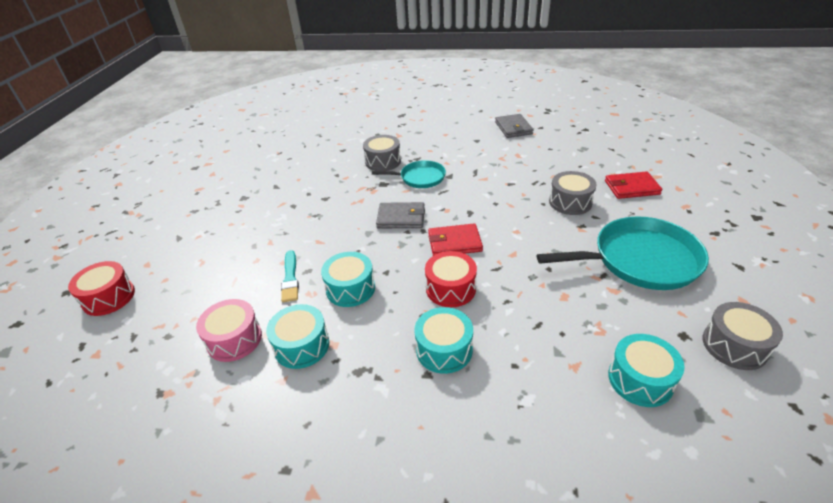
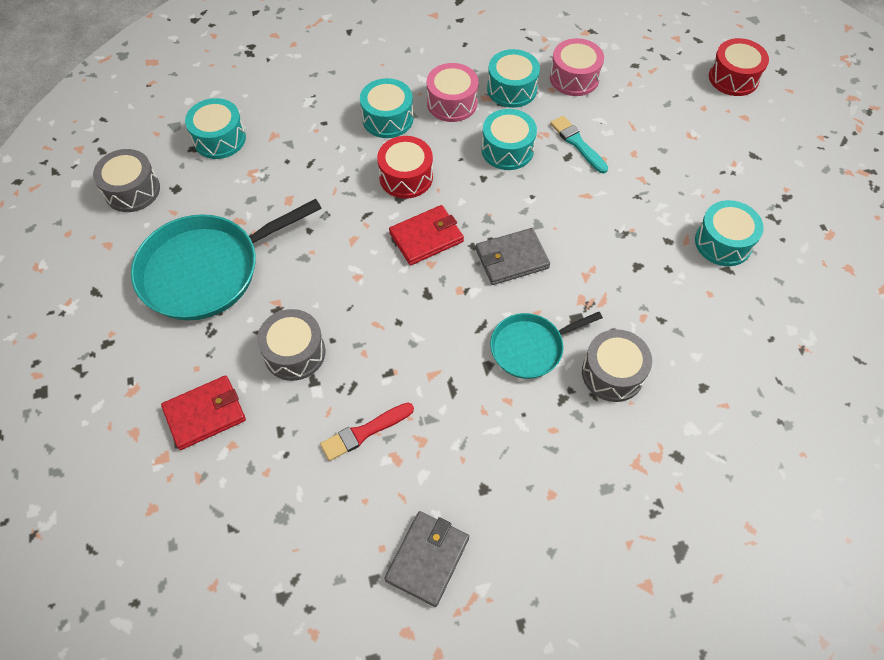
camera: 155 degrees right, 20 degrees up
(262, 198) = (723, 242): none -> turquoise drum
(370, 348) = (452, 103): none -> pink drum
(513, 128) = (427, 559): grey wallet -> grey wallet turned 60 degrees clockwise
(532, 165) = (364, 432): none -> red brush

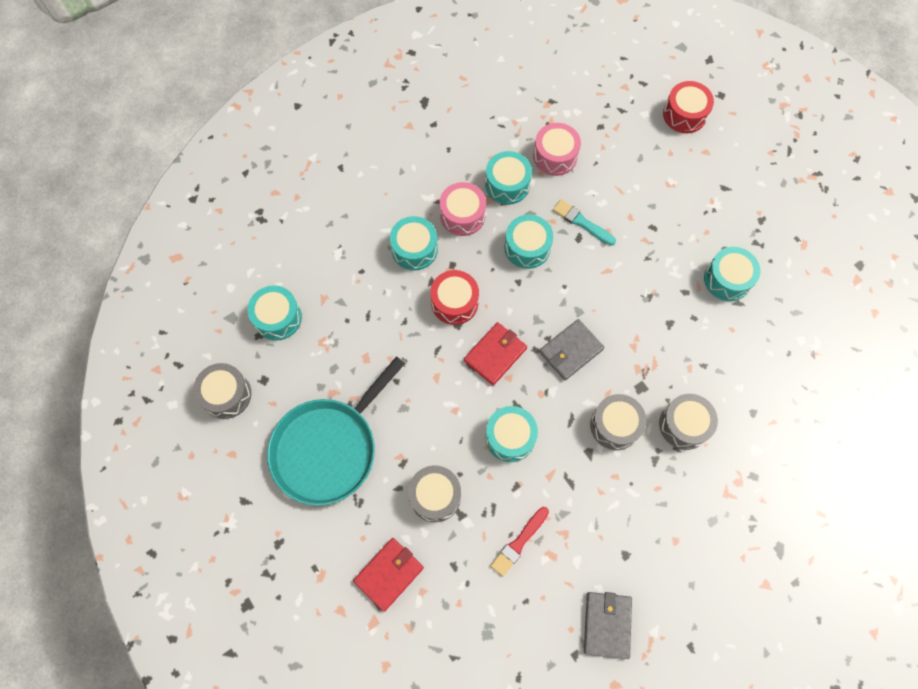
camera: 20 degrees left, 10 degrees up
(405, 321) = (510, 437): none -> turquoise drum
(530, 348) = (615, 425): turquoise pan -> grey drum

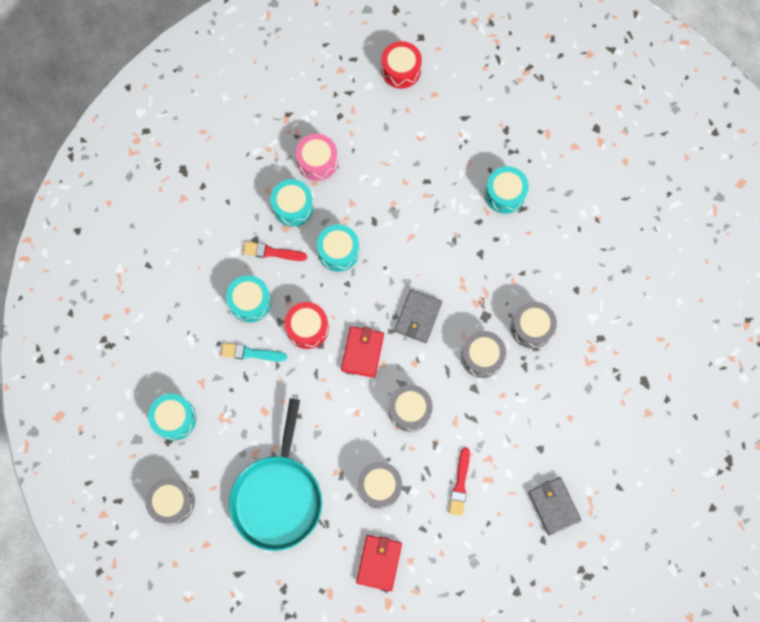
camera: 30 degrees left, 5 degrees up
(462, 215) = (272, 252): pink drum -> red brush
(510, 437) = (410, 410): turquoise drum -> grey drum
(582, 222) = (369, 207): turquoise brush -> turquoise brush (251, 353)

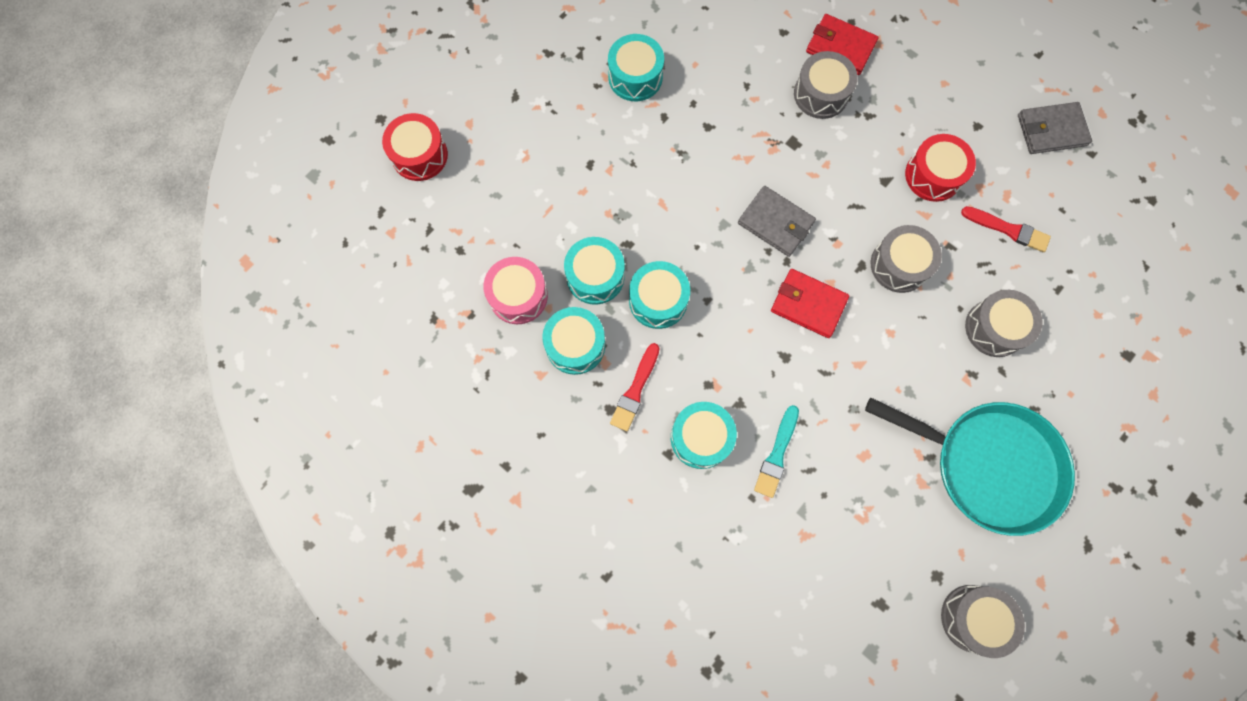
camera: 75 degrees left, 0 degrees up
(174, 418) = (851, 587): turquoise drum -> turquoise drum (595, 276)
(307, 328) = (758, 368): red drum -> red drum (933, 175)
(379, 562) = (1095, 354): red wallet -> red wallet (840, 47)
(482, 357) = (846, 160): grey drum -> none

